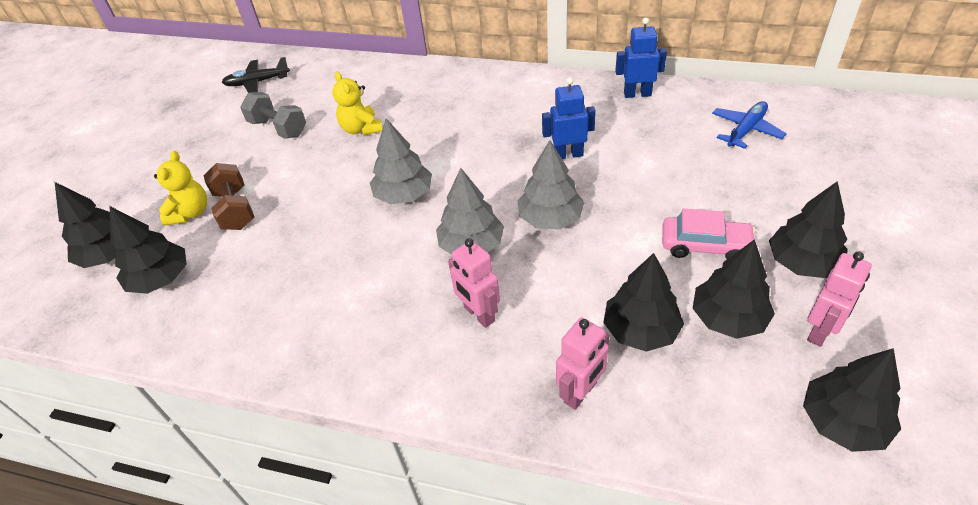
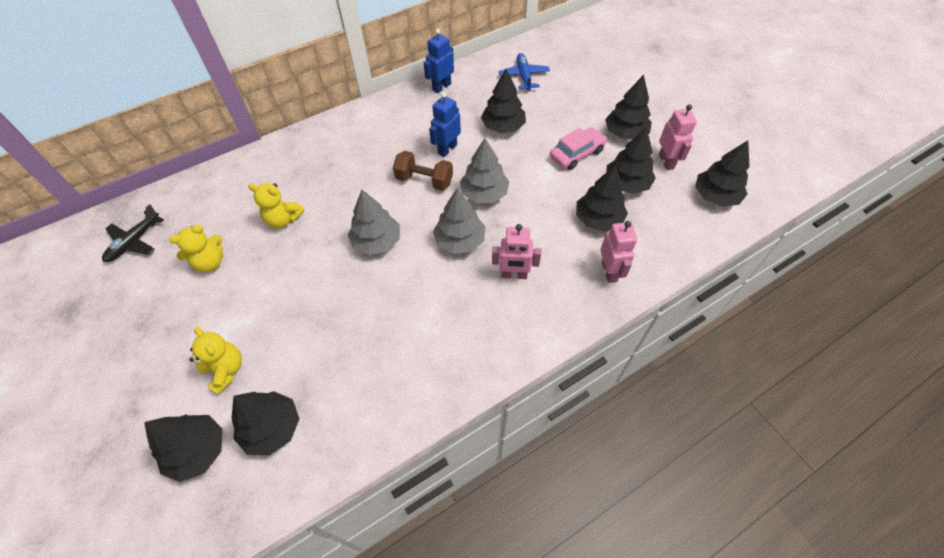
camera: 50 degrees left, 10 degrees up
(235, 209) = (262, 340): brown dumbbell -> brown dumbbell (424, 180)
(278, 128) = (210, 262): grey dumbbell -> yellow teddy bear
(654, 167) = (503, 126): none -> black tree

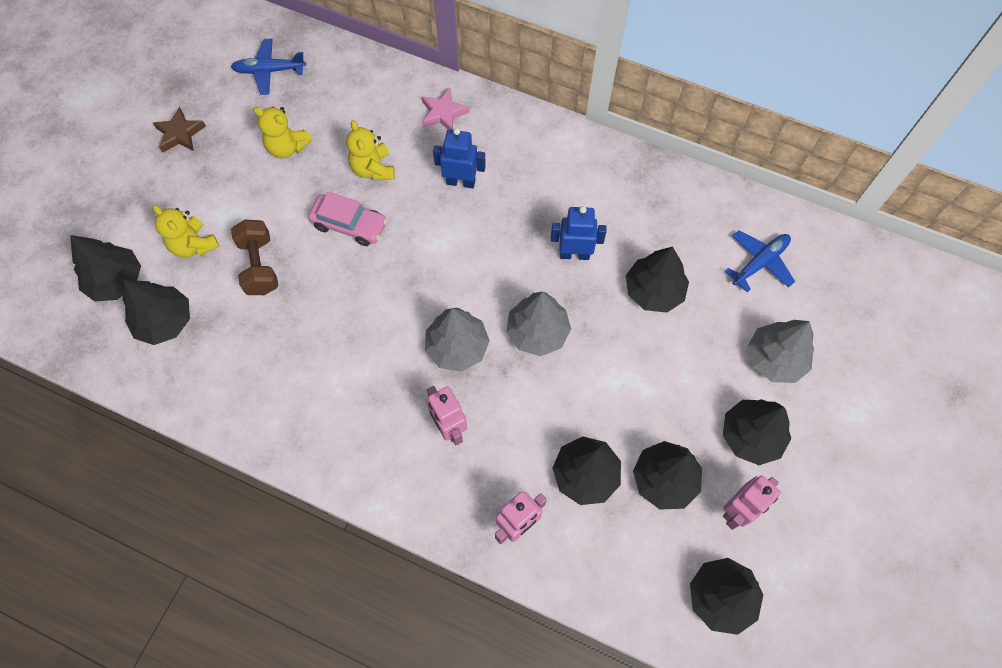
camera: 55 degrees right, 10 degrees up
(117, 330) = (180, 134): none -> brown star
(134, 241) = (269, 71): black plane -> blue plane
(226, 370) = (194, 245): yellow teddy bear -> yellow teddy bear turned 120 degrees clockwise
(283, 161) = (443, 113): none -> pink star
(376, 241) = (403, 269): grey tree -> grey tree (775, 358)
(424, 180) = (513, 261): brown dumbbell -> brown dumbbell (259, 266)
(441, 87) = (667, 186): blue robot -> blue robot (461, 182)
(576, 154) = (671, 397): pink car -> pink car (349, 225)

